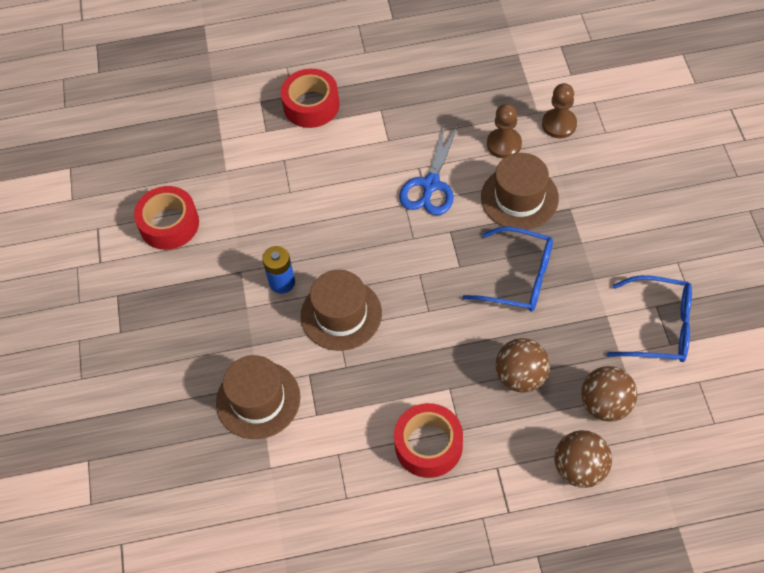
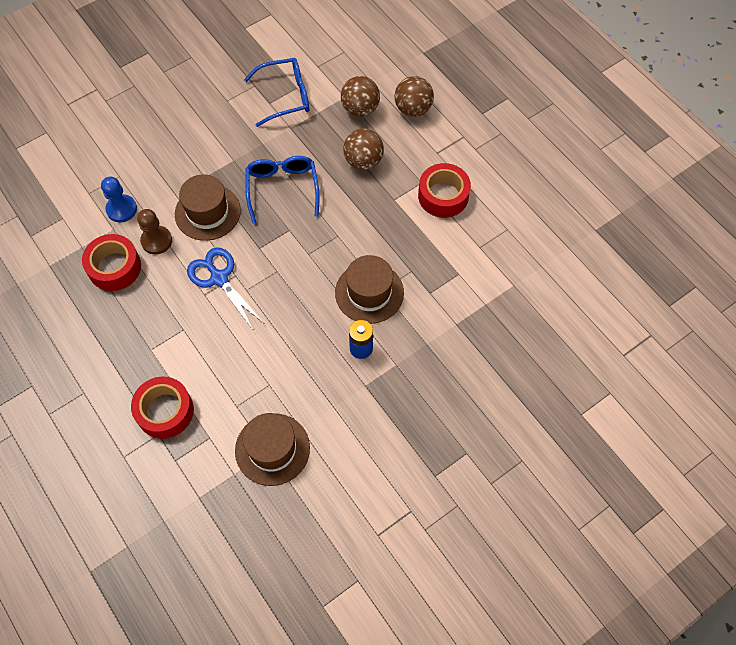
camera: 120 degrees left, 5 degrees up
(169, 224) = (345, 470): red tape -> red tape (114, 267)
(258, 400) = (468, 317): brown hat -> brown hat (272, 449)
(430, 185) = (219, 278): blue scissors -> blue scissors turned 120 degrees counterclockwise
(559, 124) = (121, 209): brown pawn -> blue pawn
(659, 327) = (286, 96): blue glasses -> blue glasses turned 90 degrees clockwise

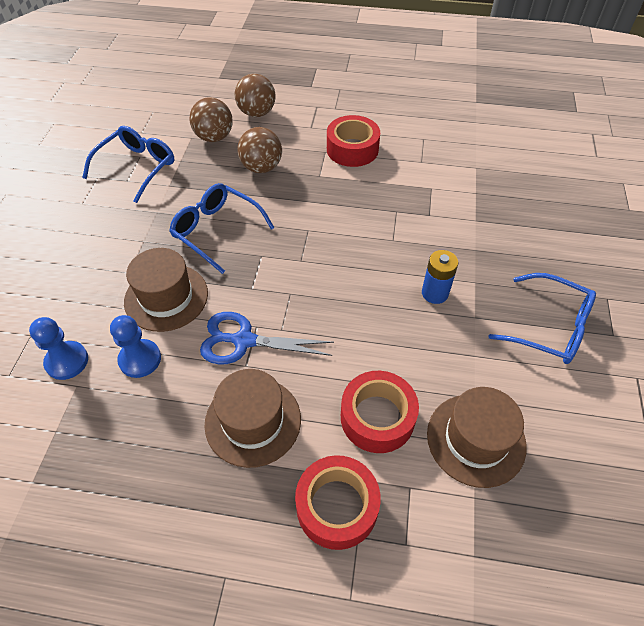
camera: 45 degrees left, 10 degrees down
(114, 267) = (119, 419): red tape -> red tape (377, 417)
(156, 241) = (140, 359): brown pawn -> blue pawn
(369, 292) = (386, 249): brown hat -> brown hat (253, 421)
(402, 434) = (550, 327): none -> blue glasses

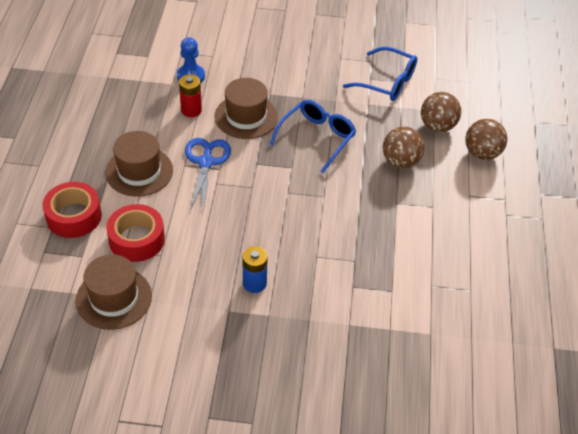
camera: 85 degrees right, 5 degrees down
(140, 359) = (191, 110): blue pawn -> red battery
(352, 149) = (440, 228): red tape -> none
(550, 327) = (217, 366): blue glasses -> none

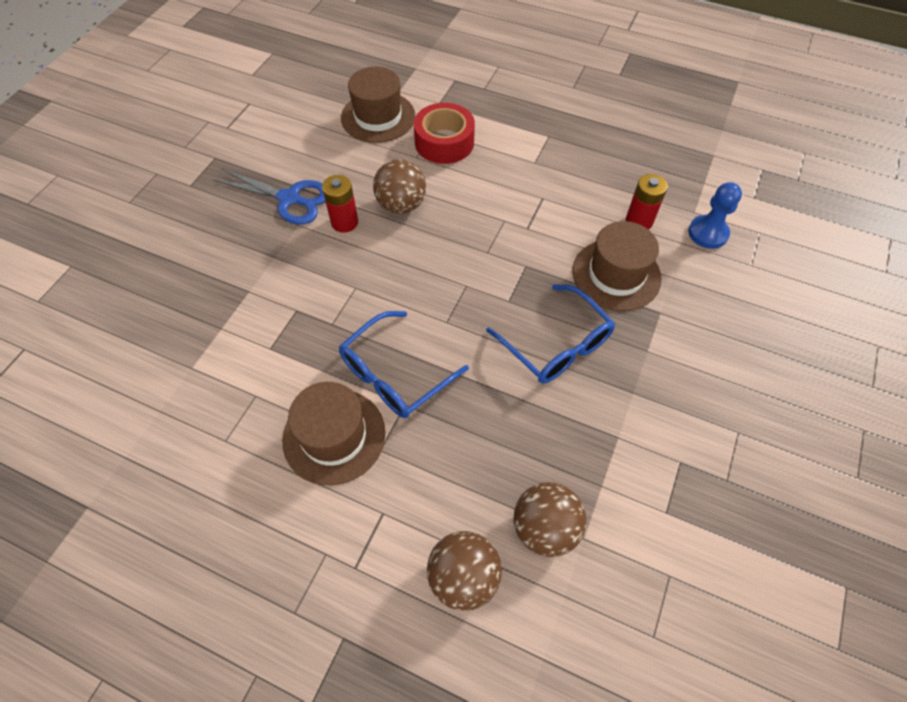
camera: 110 degrees right, 10 degrees up
(74, 216) = (493, 103): red tape -> none
(139, 171) = (542, 158): brown hat -> brown hat (334, 436)
(206, 162) = (541, 217): blue scissors -> blue scissors (289, 199)
(254, 283) = (344, 222): blue battery -> red battery
(387, 82) = (667, 486): blue glasses -> blue glasses (394, 375)
(400, 161) = (481, 439): brown ball -> brown ball (401, 205)

